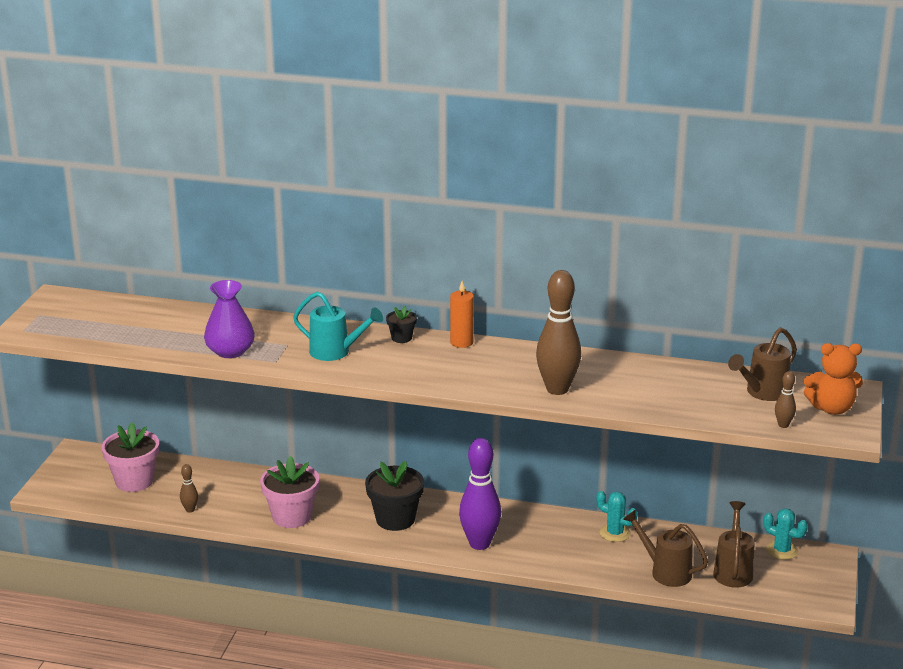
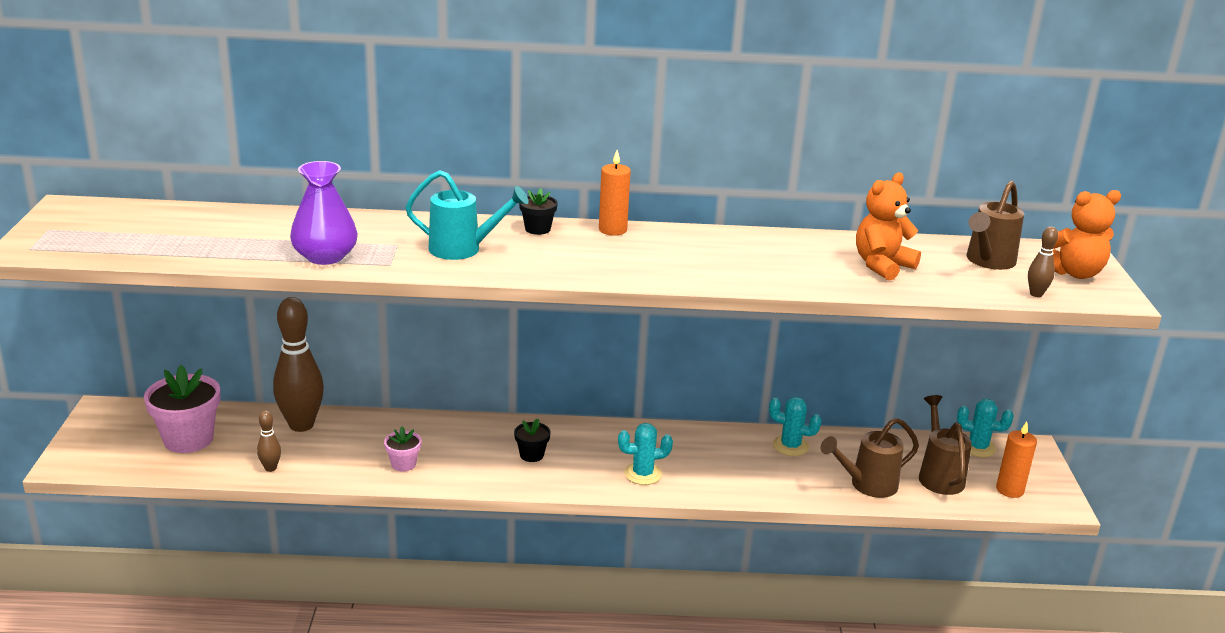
camera: 15 degrees left, 0 degrees up
(291, 516) = (403, 464): pink flower pot -> pink flower pot, size x0.51
(395, 519) = (531, 455): black flower pot -> black flower pot, size x0.51
(479, 543) = (643, 474): purple bowling pin -> turquoise cactus
(557, 389) = (755, 273): brown bowling pin -> brown bowling pin (301, 425)
(666, 572) = (868, 485): brown watering can -> brown watering can turned 45 degrees counterclockwise
(667, 390) = (882, 265): none -> orange teddy bear
(789, 589) = (1009, 490): none -> orange candle

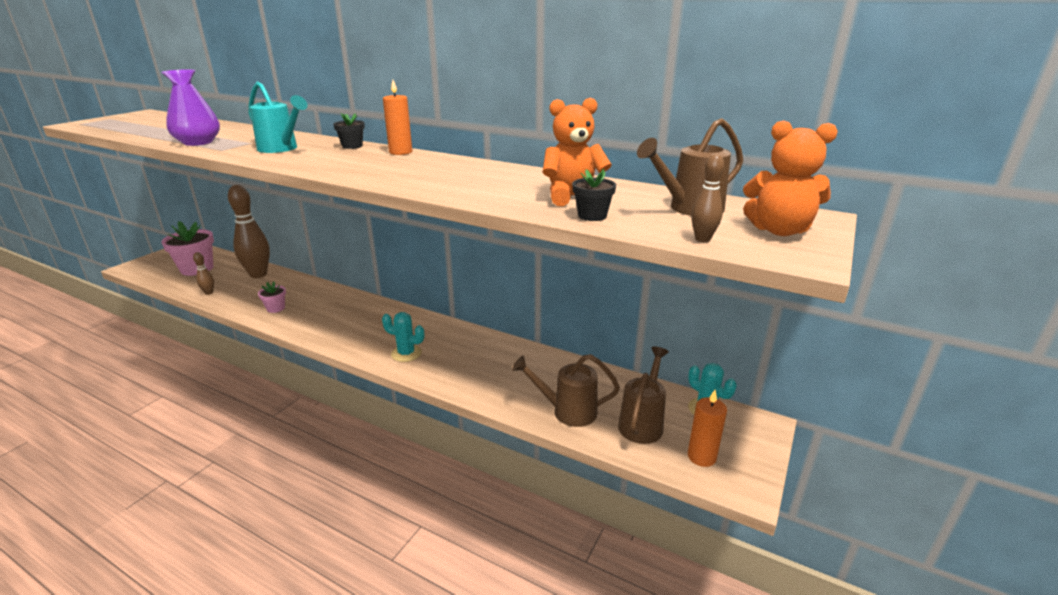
camera: 30 degrees right, 0 degrees up
(531, 455) = (354, 322): black flower pot -> black flower pot (592, 216)
(790, 446) = (538, 364): turquoise cactus -> none

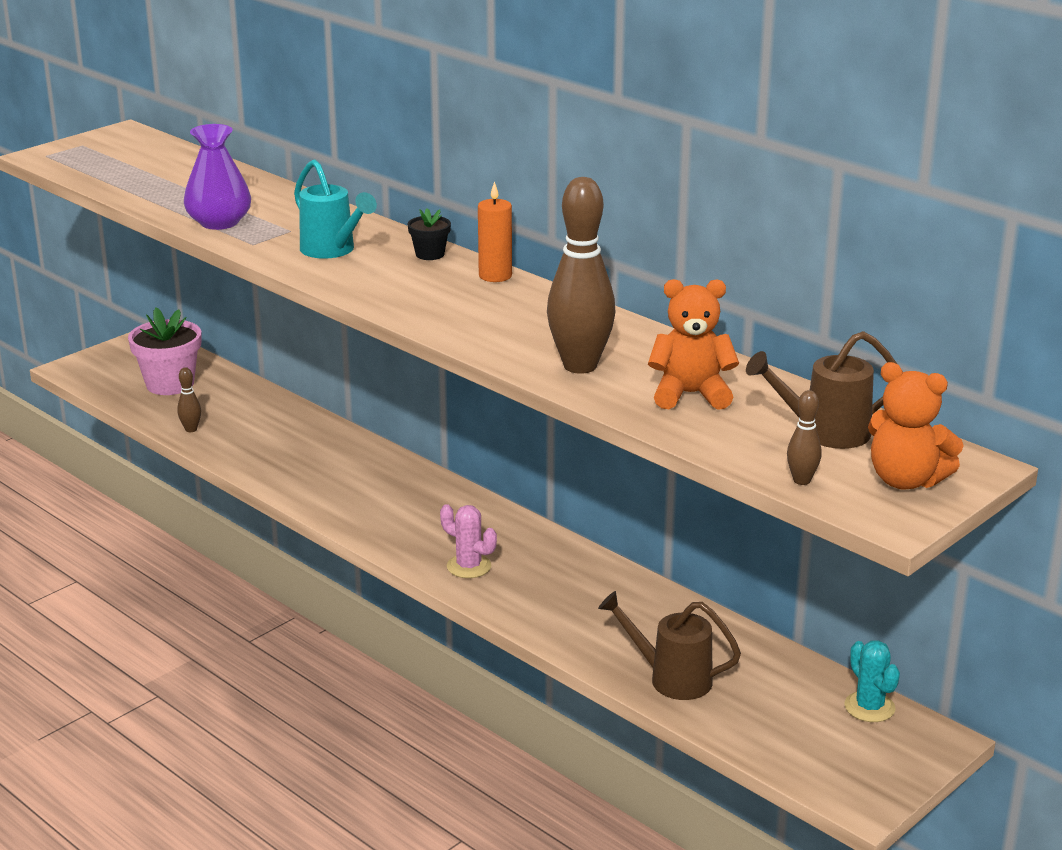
camera: 15 degrees right, 0 degrees up
(258, 275) = (262, 406): brown bowling pin -> brown bowling pin (580, 366)
(276, 308) = (288, 469): pink flower pot -> none
(406, 353) = (469, 566): turquoise cactus -> pink cactus
(592, 216) = (695, 429): black flower pot -> none
(642, 423) = (768, 709): brown watering can -> none
(701, 457) = (826, 761): orange candle -> none

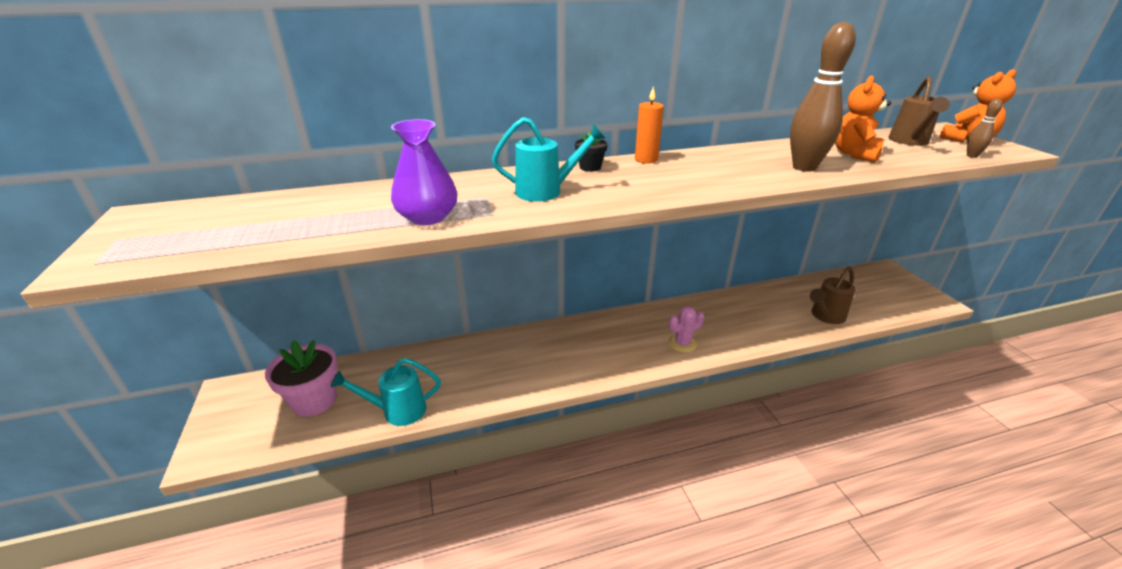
camera: 60 degrees left, 5 degrees up
(191, 429) = (398, 411): brown bowling pin -> turquoise watering can
(869, 707) = (860, 275): turquoise cactus -> none

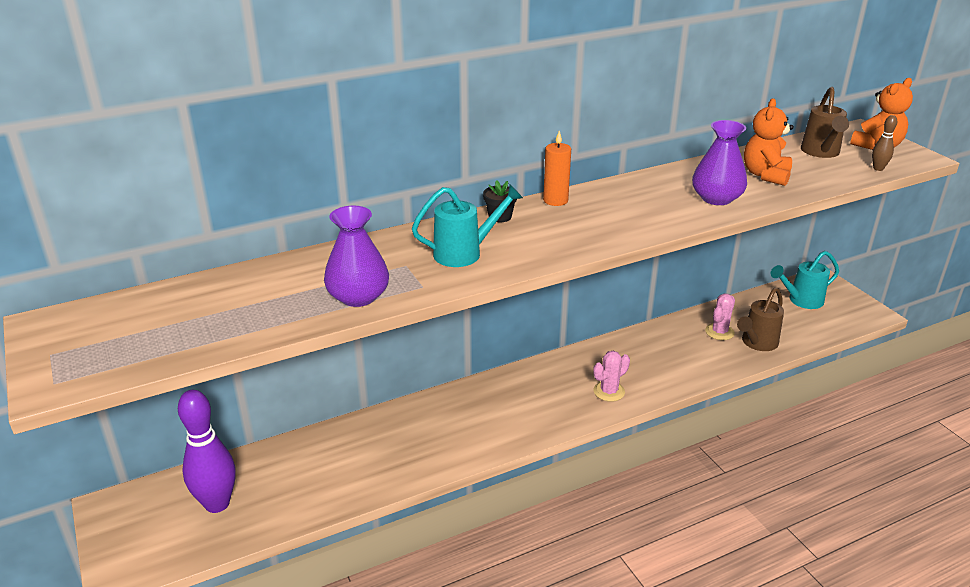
camera: 10 degrees left, 0 degrees up
(314, 400) = (217, 504): pink flower pot -> purple bowling pin
(398, 411) = (317, 502): turquoise watering can -> turquoise watering can (801, 300)
(790, 303) = (719, 332): none -> pink cactus
(804, 167) = (716, 198): brown bowling pin -> purple vase

